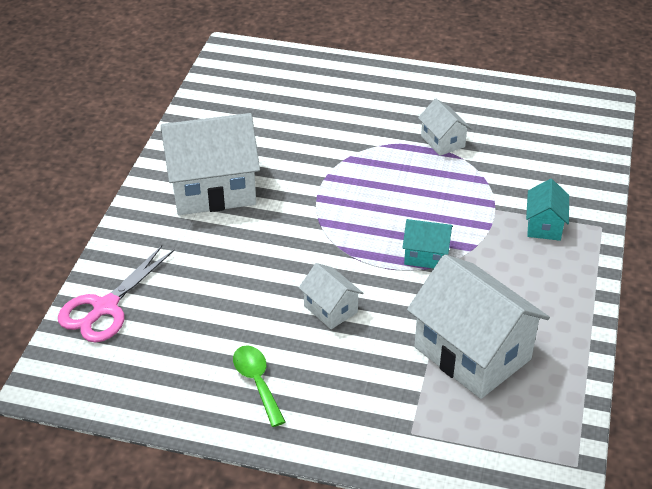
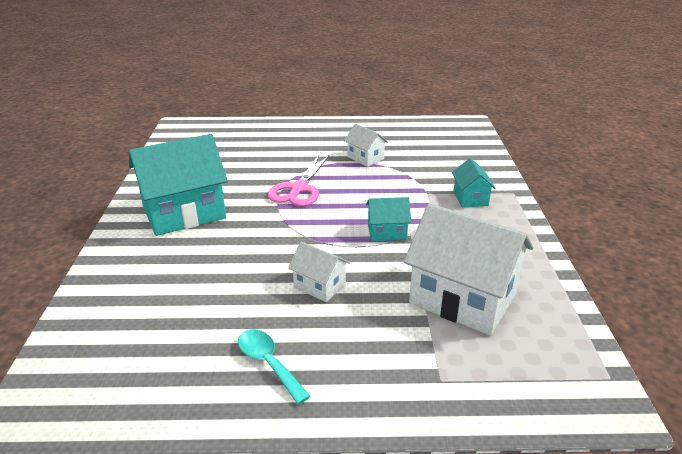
camera: 15 degrees left, 10 degrees down
(105, 307) = (92, 322): pink scissors -> pink scissors (299, 188)
(213, 189) = (184, 213): white house -> turquoise house
(257, 382) = (268, 363): green spoon -> turquoise spoon

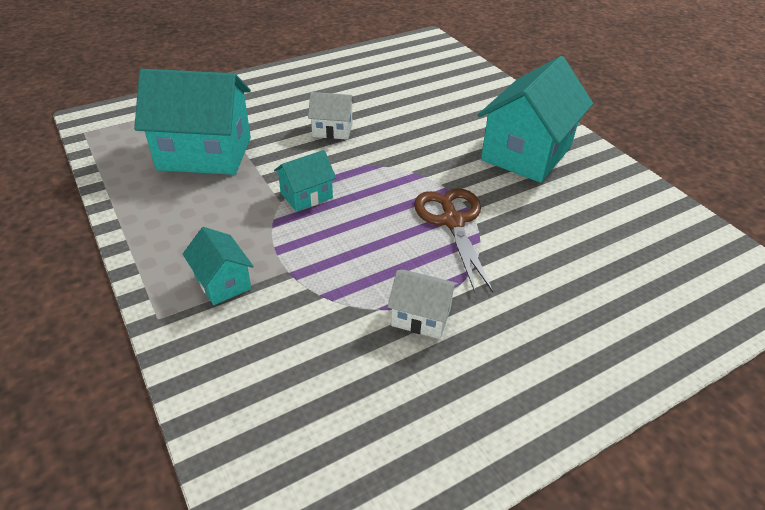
camera: 150 degrees right, 10 degrees up
(268, 363) = (326, 82): turquoise spoon -> none
(299, 188) = (453, 221): pink scissors -> brown scissors
(462, 298) = (205, 153): white house -> turquoise house

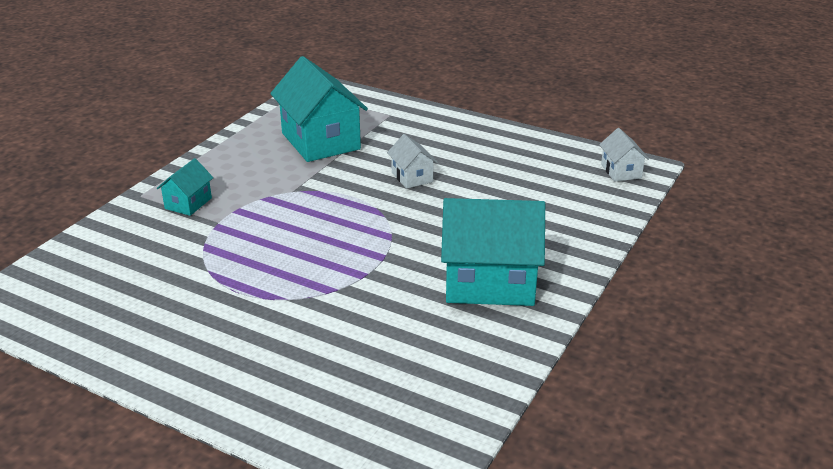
camera: 60 degrees right, 10 degrees down
(306, 195) = (310, 198): turquoise house -> none
(421, 317) = (213, 291): white house -> white house (621, 171)
(453, 221) = (340, 272): brown scissors -> none

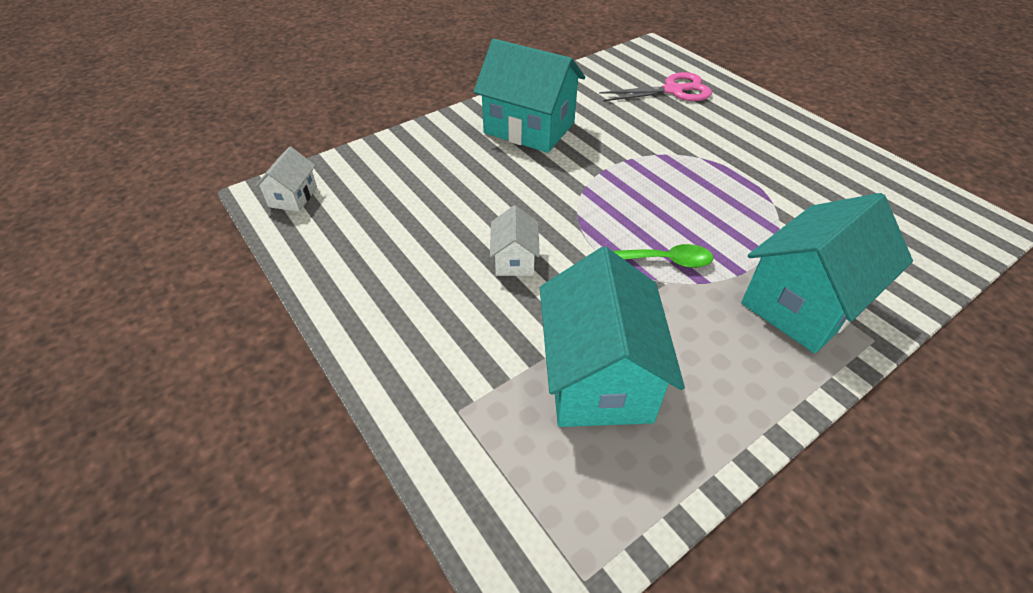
camera: 155 degrees left, 15 degrees up
(188, 203) = (803, 303): turquoise house -> turquoise house, size x2.06
(296, 204) = (667, 260): none -> green spoon
(347, 391) = (673, 90): none -> pink scissors

